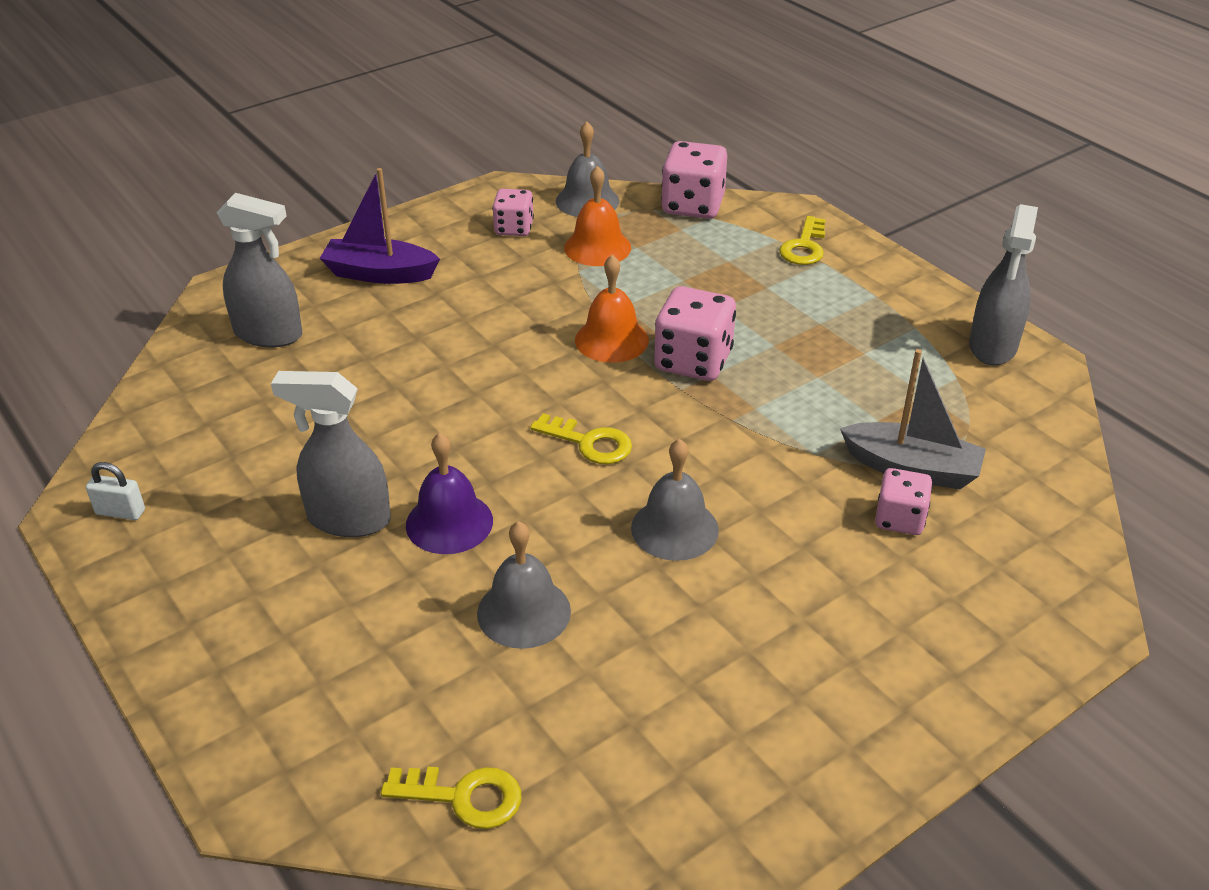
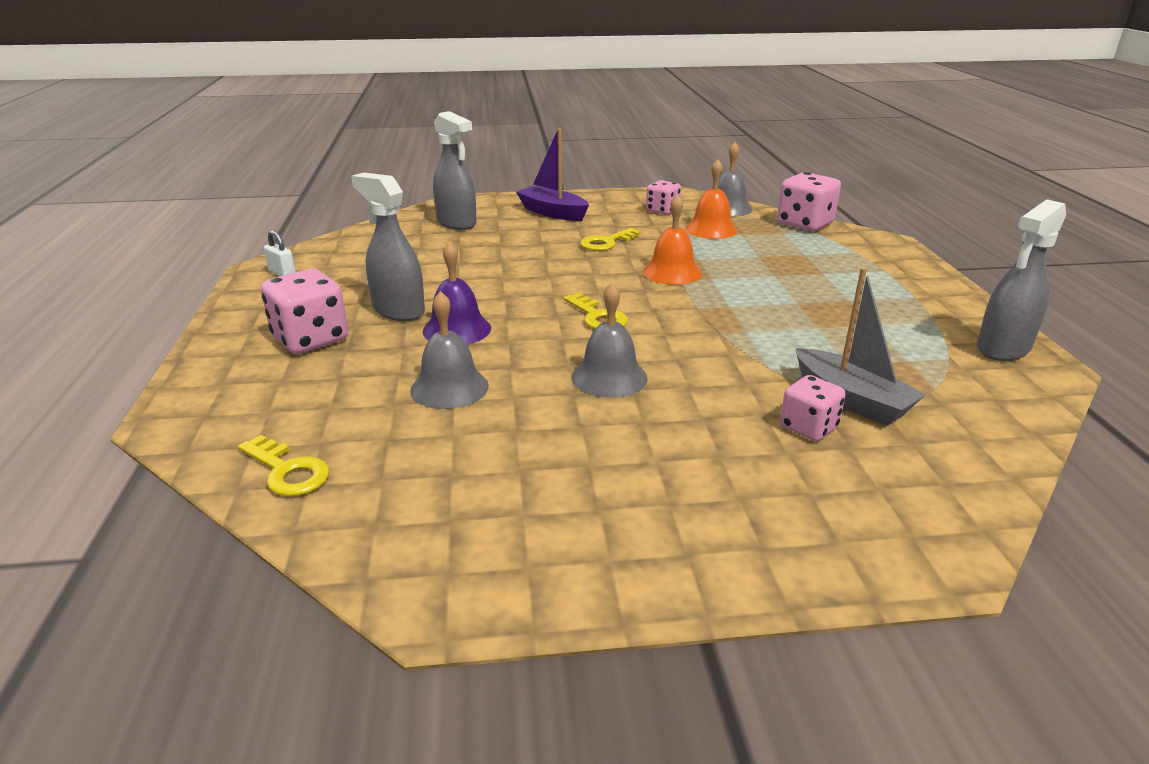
camera: 30 degrees right, 10 degrees down
(693, 361) = (722, 296): pink dice -> pink dice (310, 339)
(804, 247) = (876, 259): yellow key -> yellow key (606, 242)

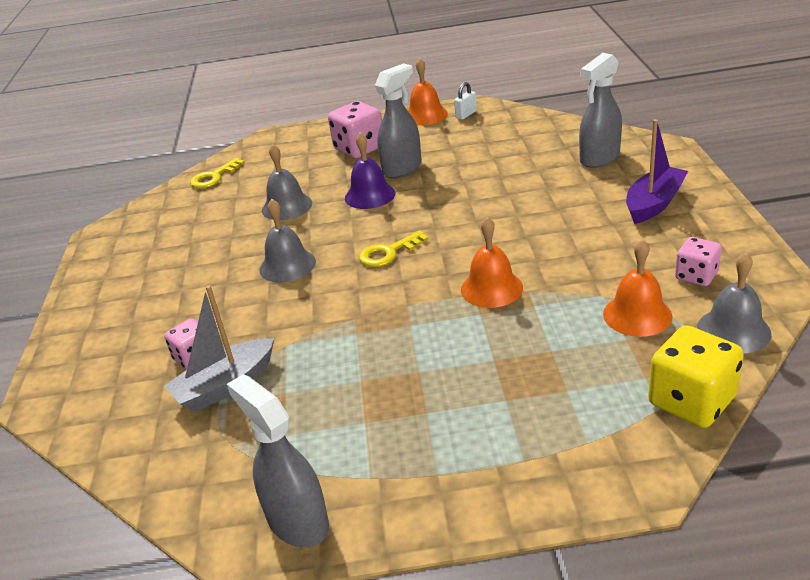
camera: 95 degrees right, 5 degrees up
(252, 296) = (425, 115): none -> orange bell
(606, 242) = (568, 244): yellow key -> none
(804, 224) = (691, 401): pink dice -> yellow dice

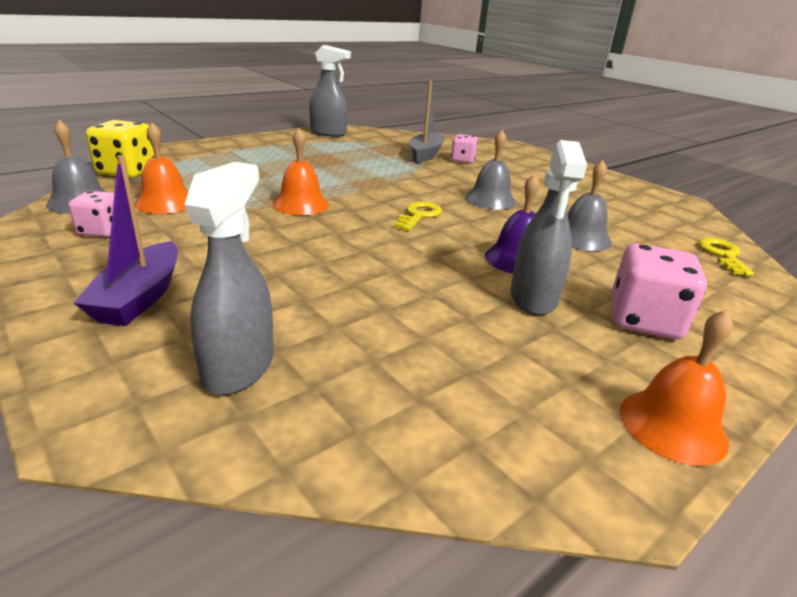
camera: 140 degrees right, 5 degrees down
(466, 114) = (596, 447): white padlock -> none

